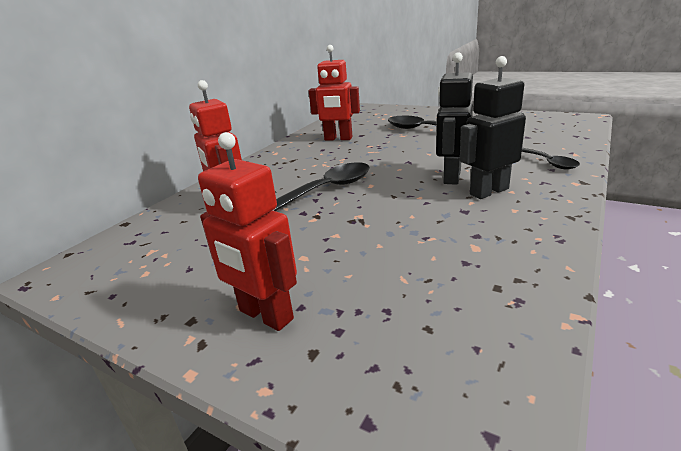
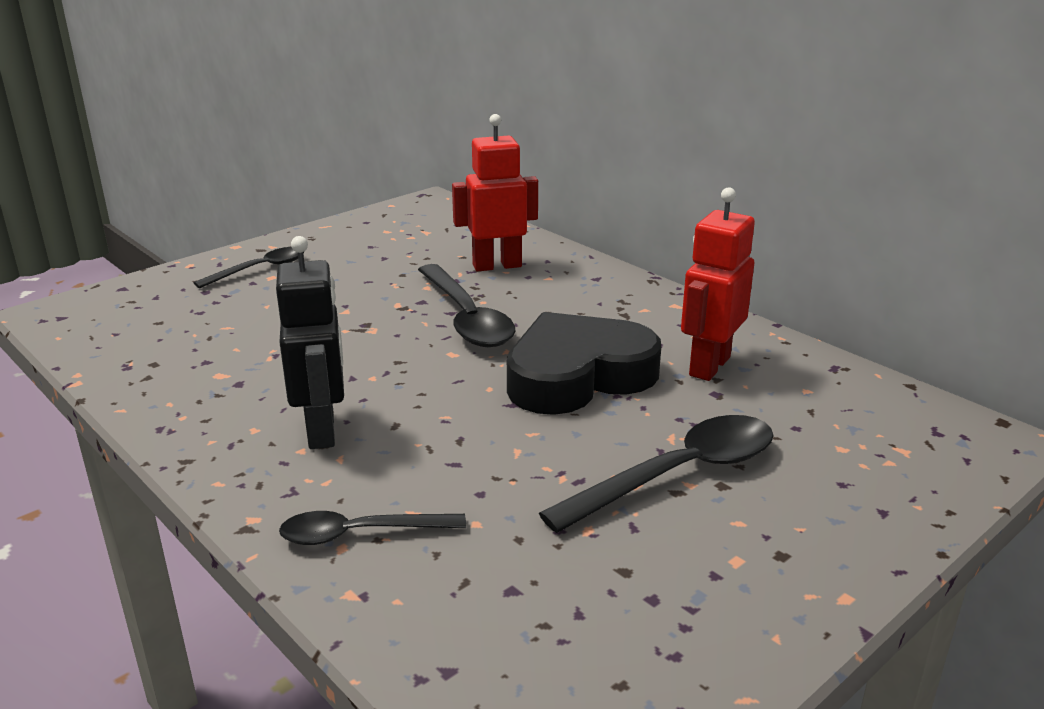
camera: 105 degrees right, 0 degrees up
(265, 315) = (260, 269): red robot -> black spoon
(369, 156) = (578, 376): none -> black heart
(451, 177) = (405, 419): black robot -> none

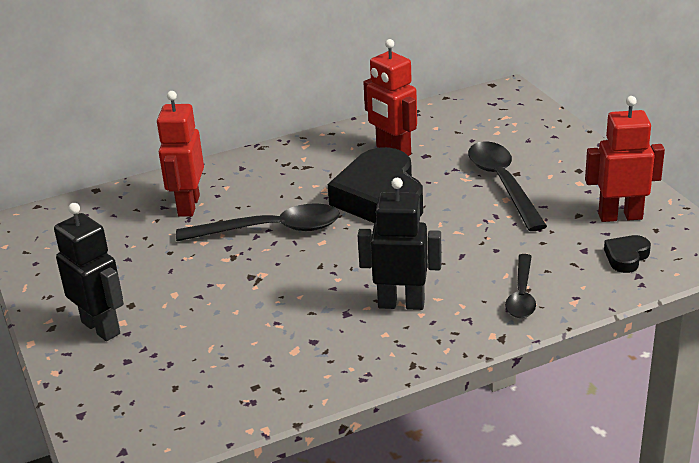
camera: 70 degrees left, 5 degrees up
(260, 269) = (101, 327): black spoon -> black robot
(504, 648) = (626, 257): none -> black heart
(644, 626) = (620, 216): none -> red robot

